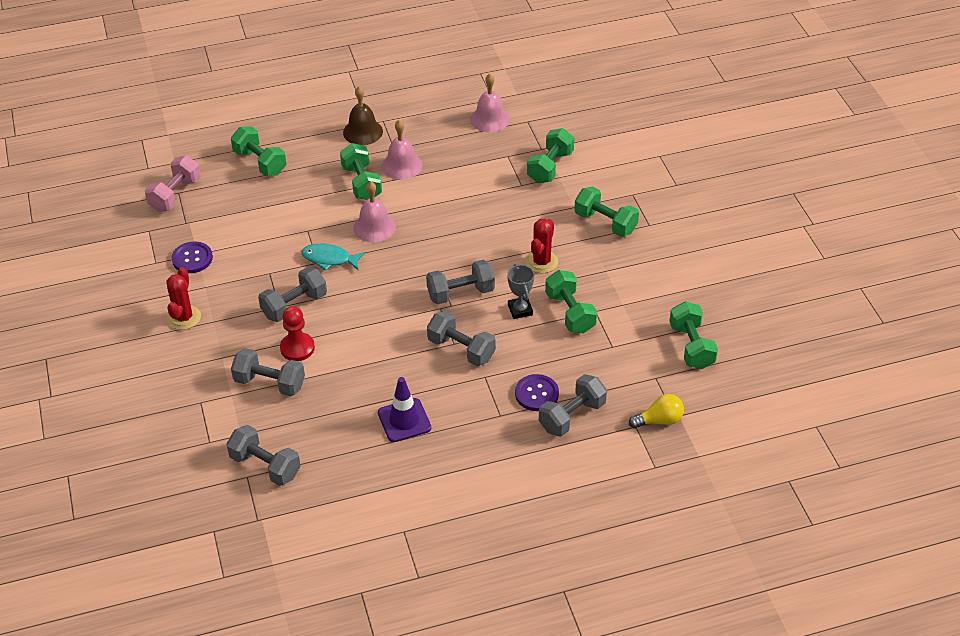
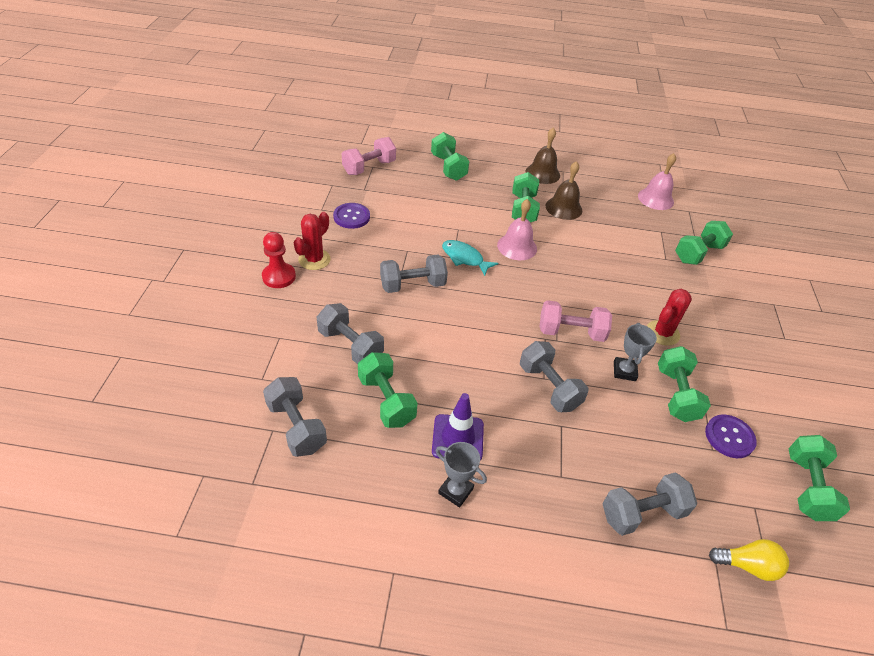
camera: 20 degrees right, 0 degrees up
(297, 348) = (394, 323): red pawn -> red pawn (279, 276)
(402, 165) = (563, 208): pink bell -> brown bell
(422, 459) = (455, 491): none -> grey trophy
(460, 293) = (571, 332): grey dumbbell -> pink dumbbell
(536, 394) = (610, 468): purple button -> purple button (729, 437)
(605, 223) = (739, 320): green dumbbell -> green dumbbell (386, 400)

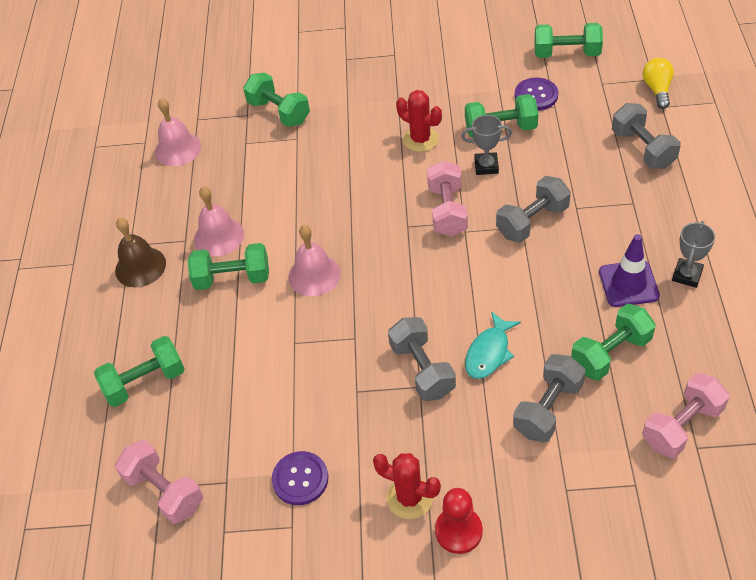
camera: 90 degrees left, 5 degrees up
(296, 426) = (682, 426): grey dumbbell -> pink dumbbell
(464, 258) = (353, 325): turquoise fish -> turquoise fish (489, 352)
(563, 208) = (219, 236): brown bell -> pink bell

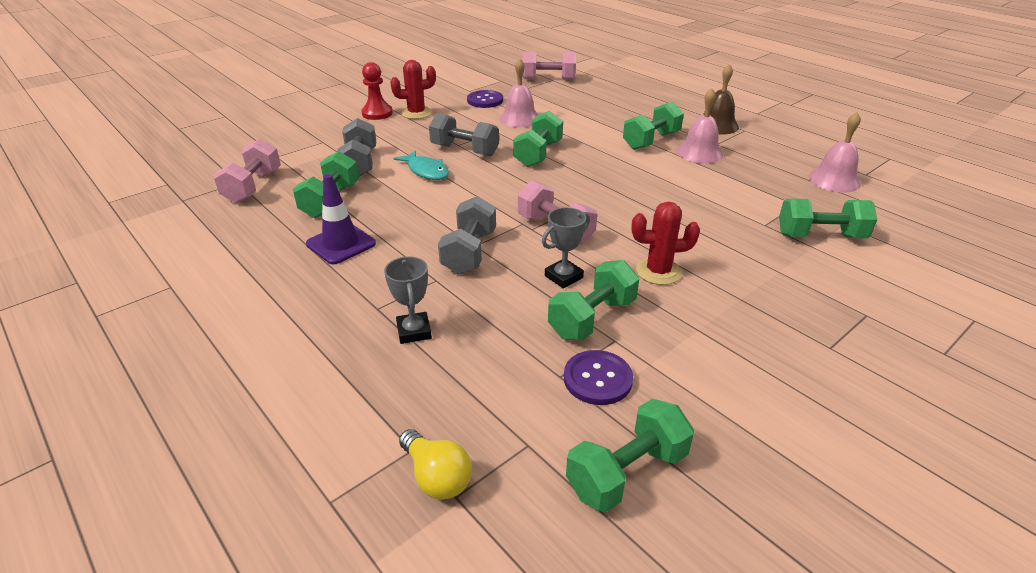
camera: 135 degrees right, 15 degrees down
(145, 382) = (621, 97): green dumbbell -> green dumbbell (538, 154)
(314, 275) = (601, 160): pink bell -> pink bell (519, 118)
(489, 352) = (426, 171): turquoise fish -> turquoise fish turned 150 degrees clockwise
(643, 149) = (402, 372): grey dumbbell -> none
(687, 275) = (285, 270): grey trophy -> grey trophy (414, 331)

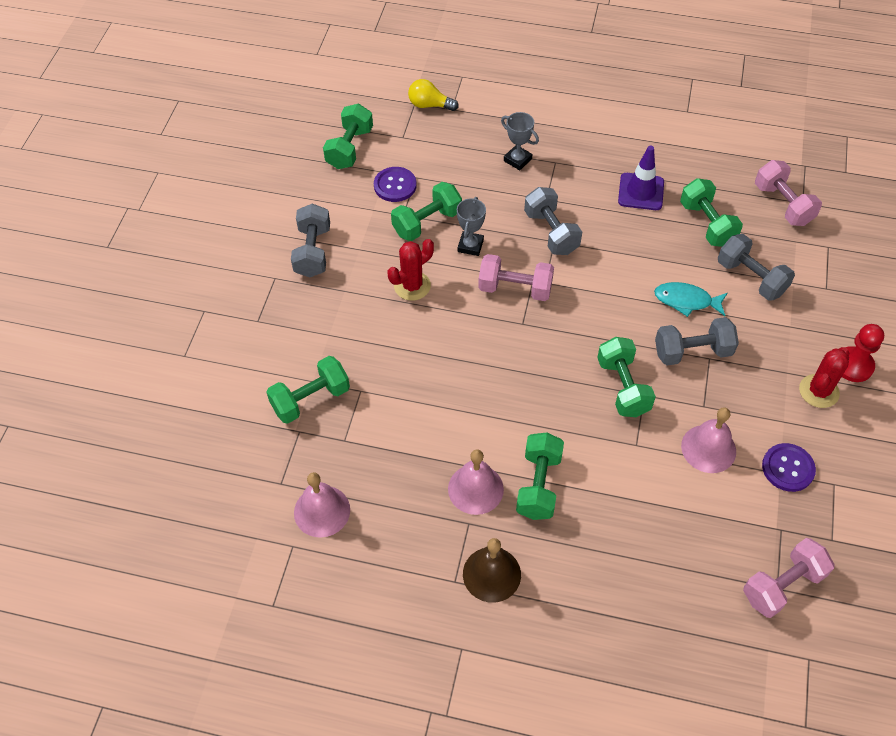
camera: 145 degrees right, 20 degrees up
(592, 318) = (427, 223): green dumbbell -> green dumbbell turned 45 degrees clockwise
(764, 353) = (313, 251): none -> grey dumbbell

